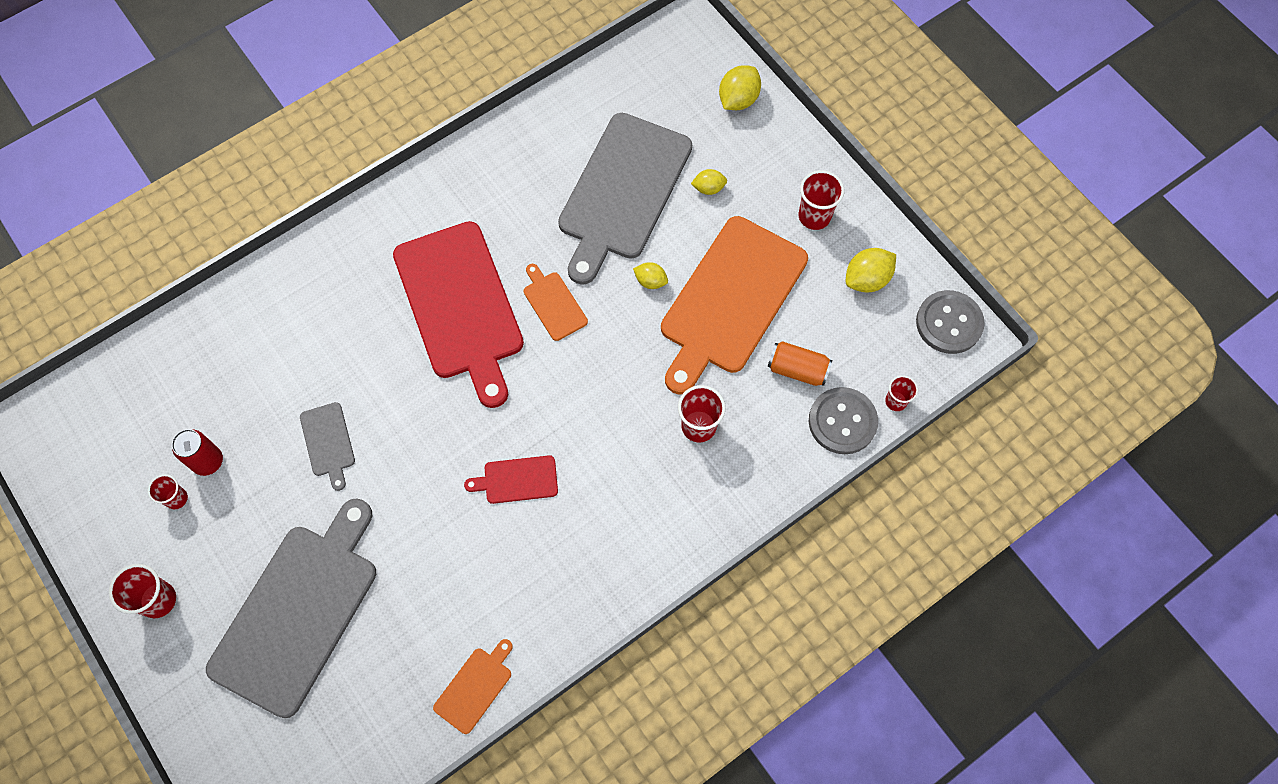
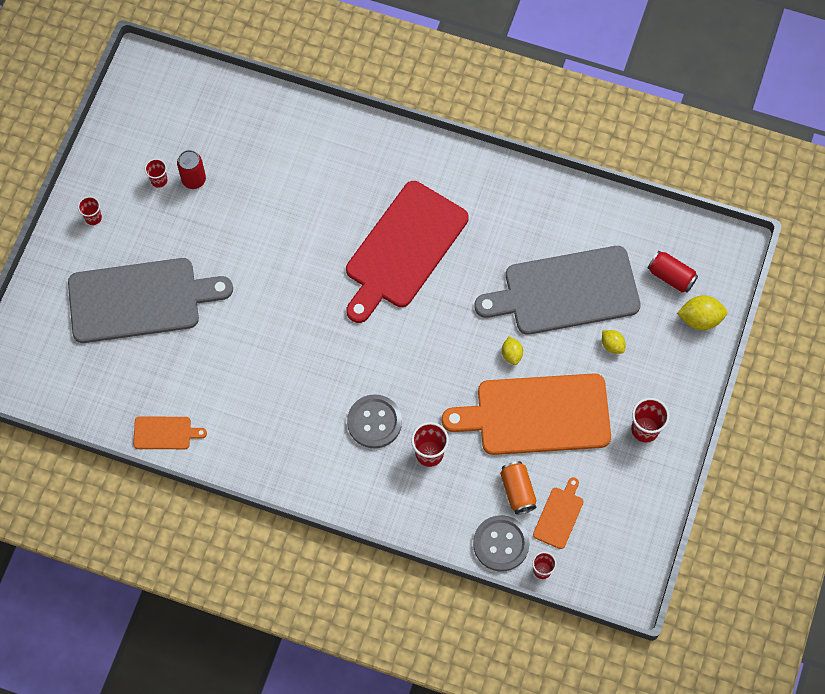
camera: 55 degrees right, 0 degrees up
(158, 600) = (93, 218): red cup -> red cup, size x0.63
(328, 442) = (255, 238): grey cutting board -> none
(517, 480) = (311, 366): red cutting board -> none
(553, 304) = (448, 305): orange cutting board -> orange cutting board (559, 515)
(677, 95) = (671, 276): none -> red can
(867, 279) = (622, 495): yellow lemon -> none
(949, 323) = (629, 571): grey button -> grey button (374, 422)

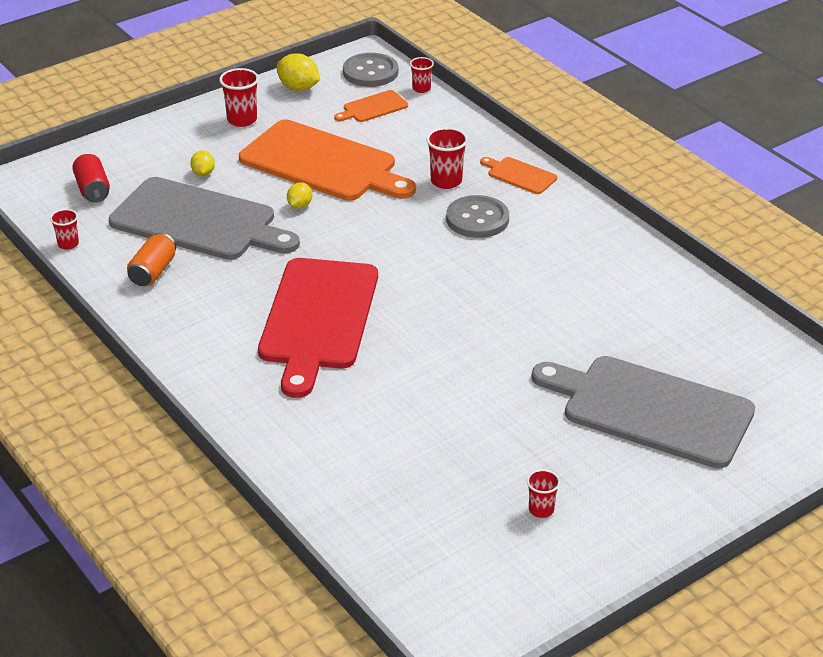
camera: 145 degrees left, 30 degrees down
(93, 218) = (655, 512): red cup -> red cup (68, 244)
(165, 433) = (699, 298): orange cutting board -> orange cutting board (519, 175)
(194, 180) = (496, 489): red can -> none
(403, 249) = (318, 319): red cutting board -> red cutting board turned 120 degrees clockwise
(501, 544) = (440, 113): grey button -> grey button (370, 72)
(517, 491) = (392, 132): orange can -> orange can (153, 272)
(700, 319) = (107, 156): yellow lemon -> yellow lemon (298, 88)

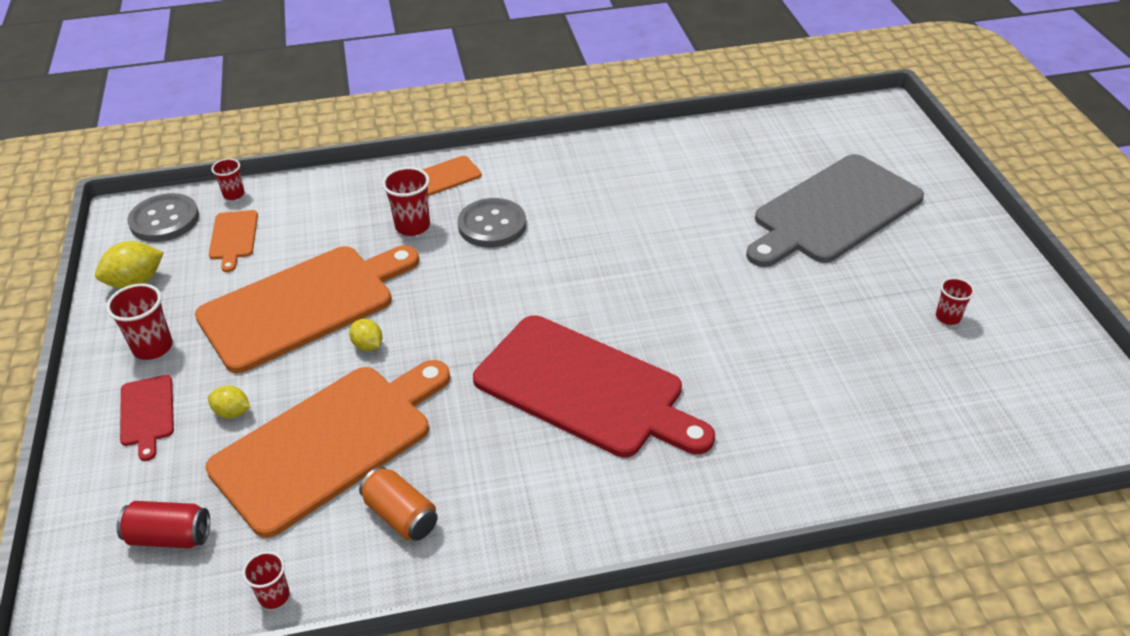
camera: 65 degrees left, 5 degrees up
(183, 142) = (147, 413): none -> red cutting board
(199, 221) = (329, 443): grey cutting board -> orange cutting board

